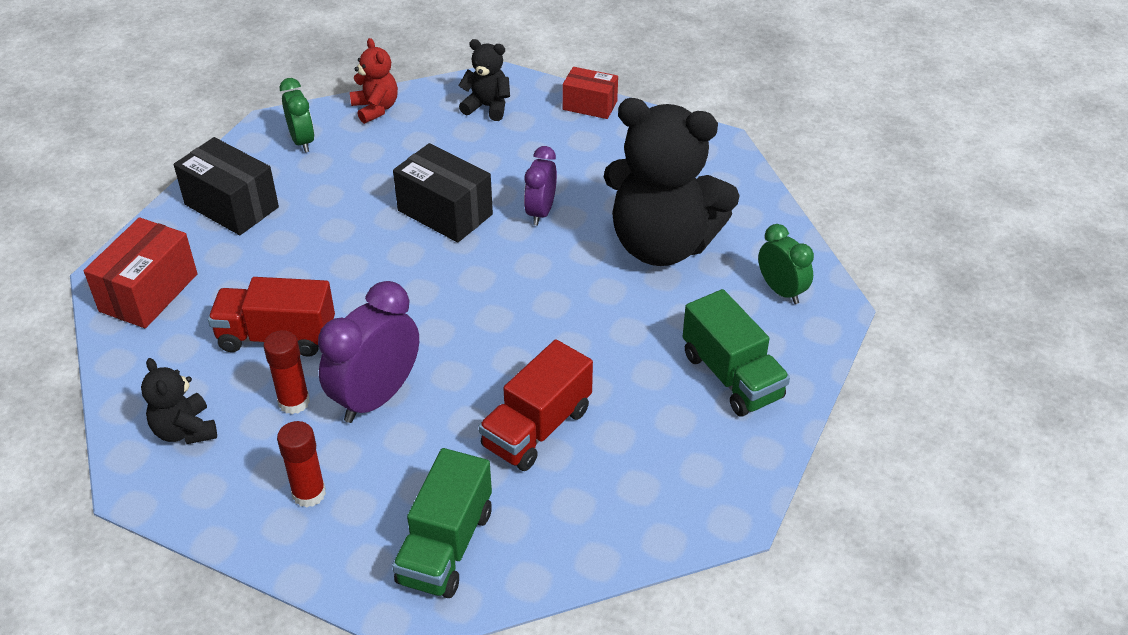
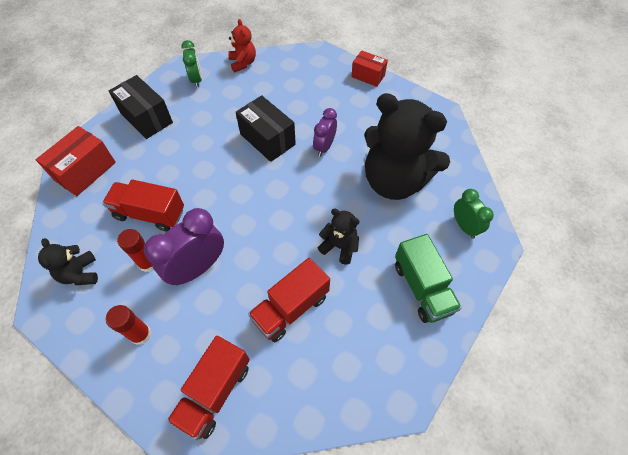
camera: 10 degrees right, 15 degrees up
(445, 546) = (214, 392): green truck -> red truck
(487, 107) = (307, 69): black teddy bear -> black teddy bear (339, 246)

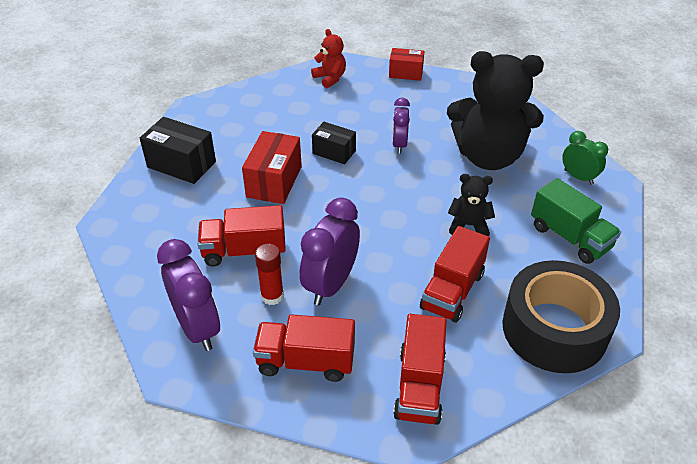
camera: 20 degrees left, 15 degrees down
(80, 274) = (197, 328): black teddy bear -> purple clock
(85, 171) = (139, 231): red box -> red box (274, 181)
(140, 334) = (306, 361): red glue stick -> red truck
(196, 80) = (218, 116): green clock -> none
(243, 63) = (262, 89): red teddy bear -> red teddy bear (330, 78)
(267, 139) = (334, 152): black box -> black box, size x0.65
(357, 378) = (554, 329): none -> black tape

